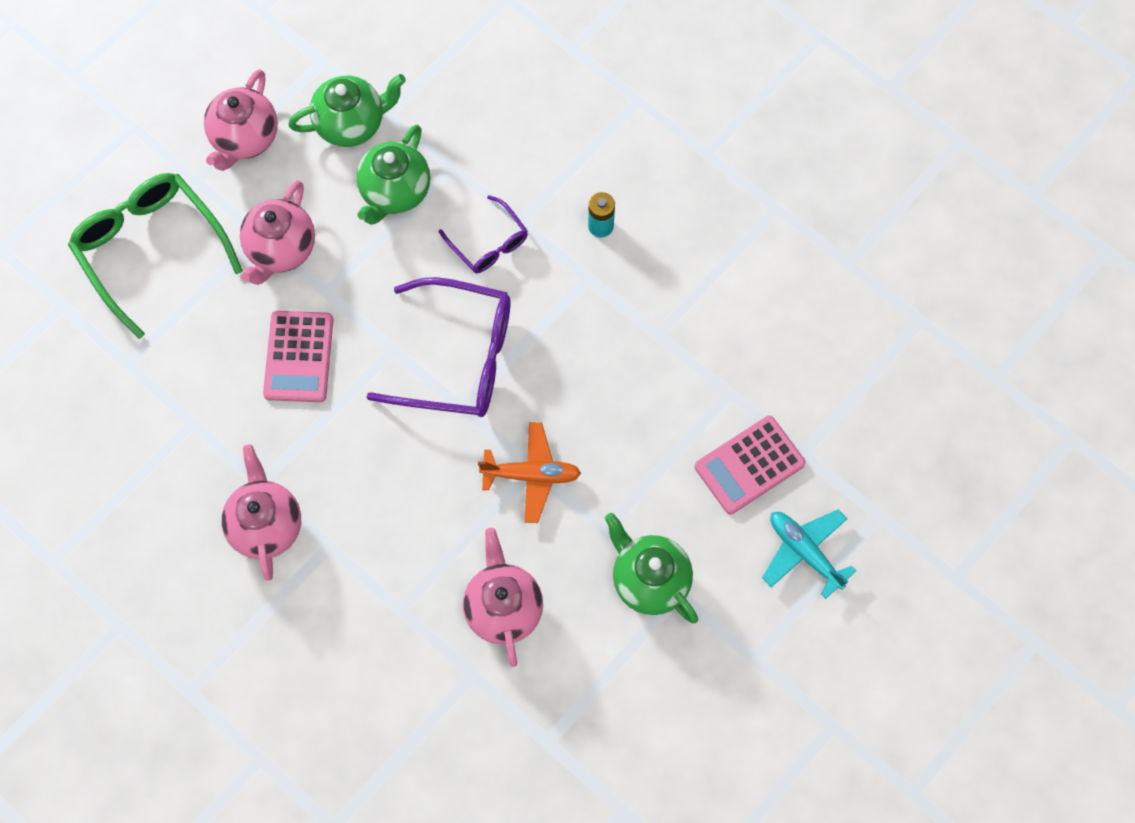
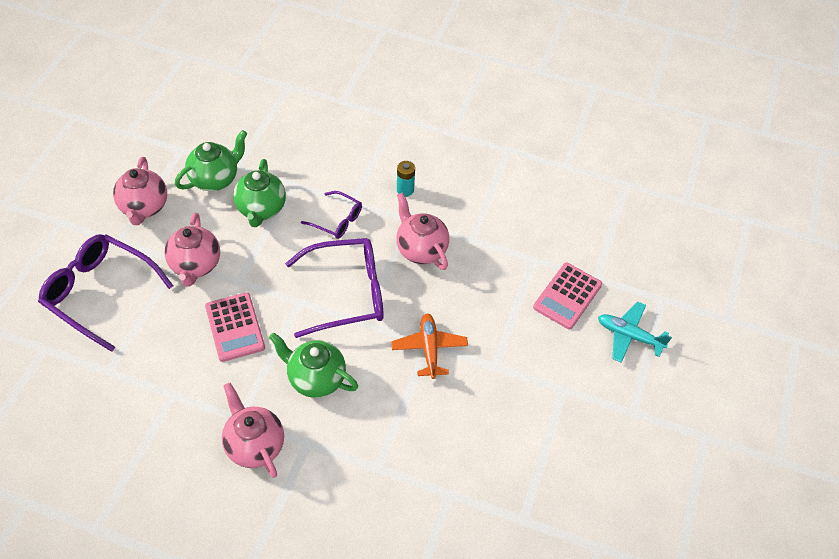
camera: 25 degrees left, 15 degrees down
(151, 250) = (101, 293): green glasses -> purple glasses
(503, 608) = (450, 440): pink teapot -> pink teapot (421, 249)
(531, 475) = (429, 349): orange plane -> orange plane turned 75 degrees counterclockwise
(649, 580) = (539, 387): green teapot -> green teapot (316, 378)

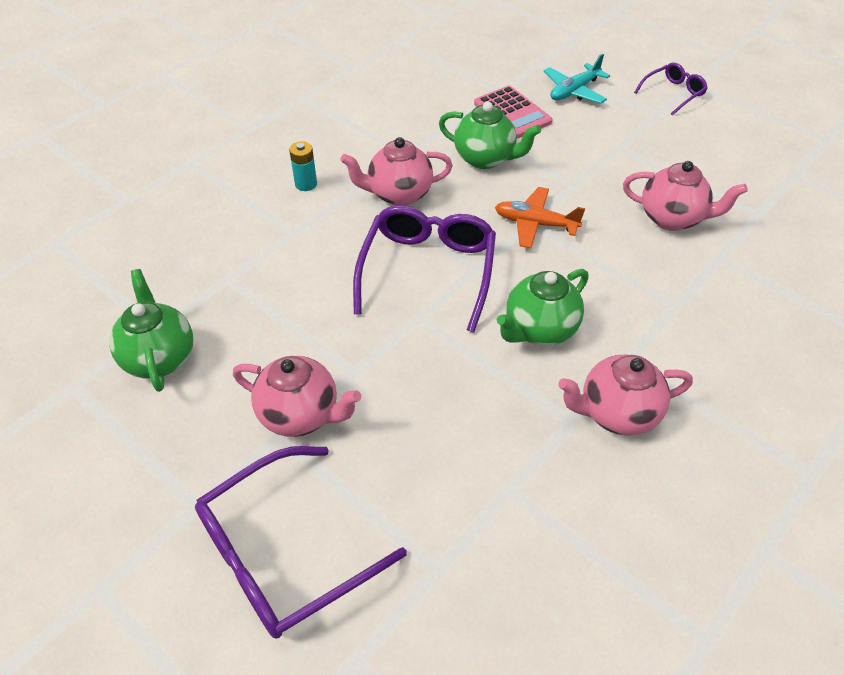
camera: 65 degrees left, 5 degrees down
(144, 207) = (152, 457): pink teapot -> pink teapot (672, 218)
(235, 327) = (428, 393): pink calculator -> none
(261, 209) = (248, 320): green teapot -> green teapot (485, 159)
(337, 220) = (313, 252): purple glasses -> purple glasses (673, 93)

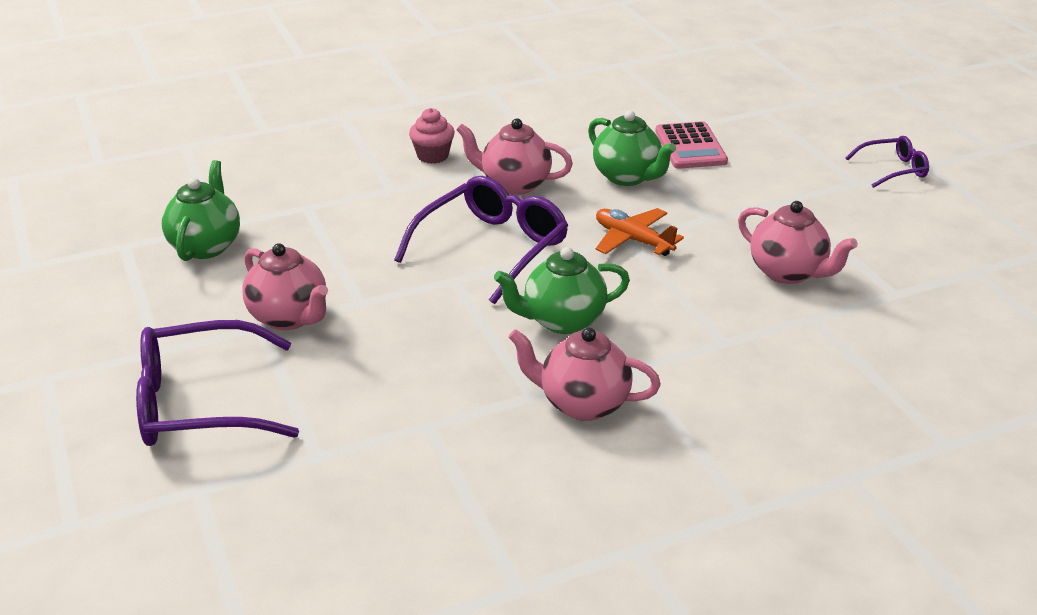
camera: 25 degrees right, 15 degrees down
(306, 184) = (432, 156): turquoise battery -> pink cupcake
(574, 91) = (777, 143): turquoise plane -> none

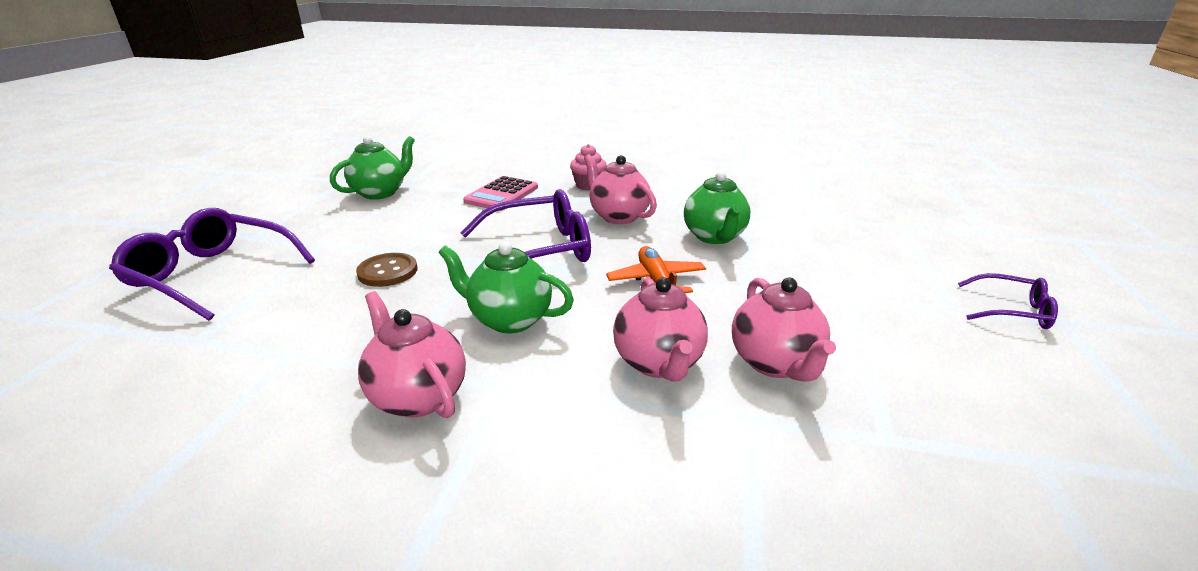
camera: 35 degrees right, 5 degrees down
(289, 317) = (348, 245): pink teapot -> pink teapot (658, 363)
(382, 325) = (388, 271): none -> brown button
(690, 147) = (799, 232): pink calculator -> pink calculator (502, 194)

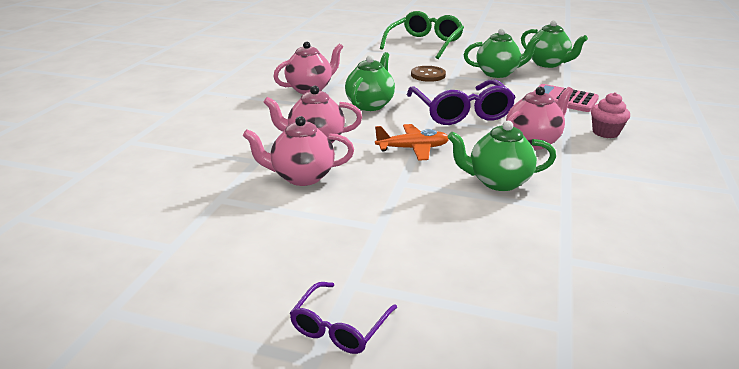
camera: 95 degrees right, 0 degrees up
(213, 275) = (424, 44): purple glasses -> green glasses
(403, 222) = (498, 73): none -> green teapot

